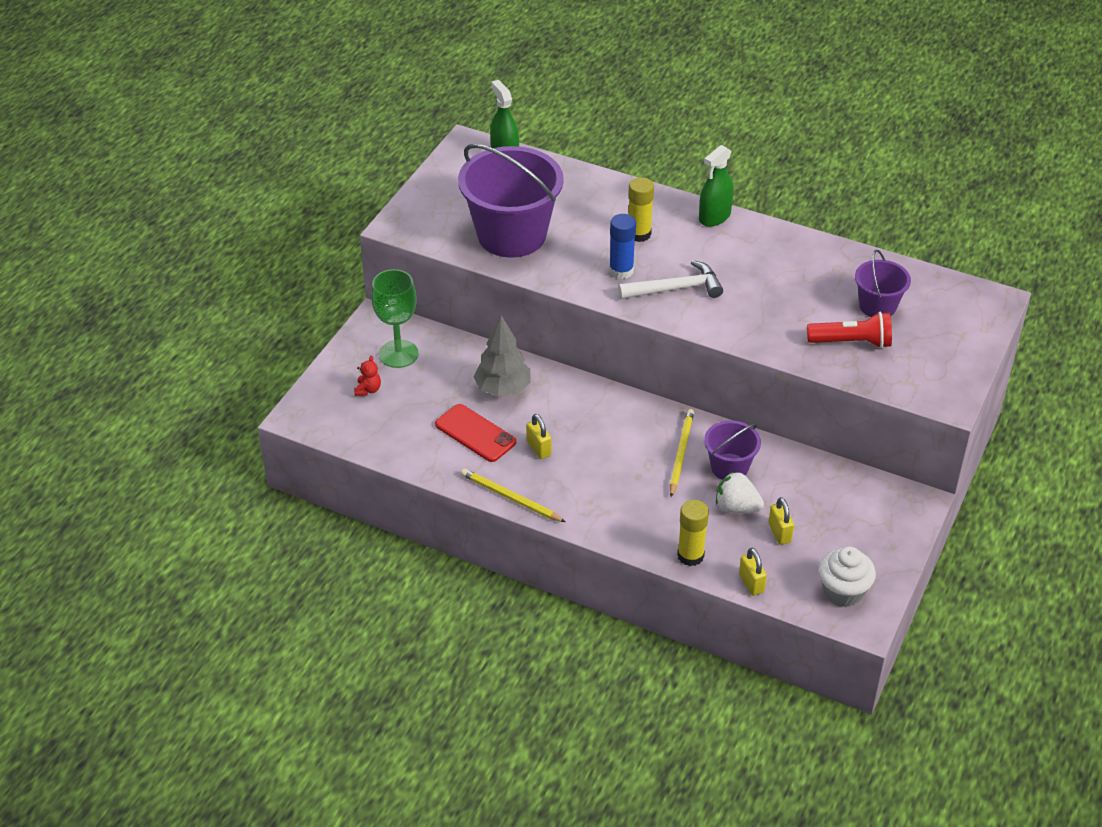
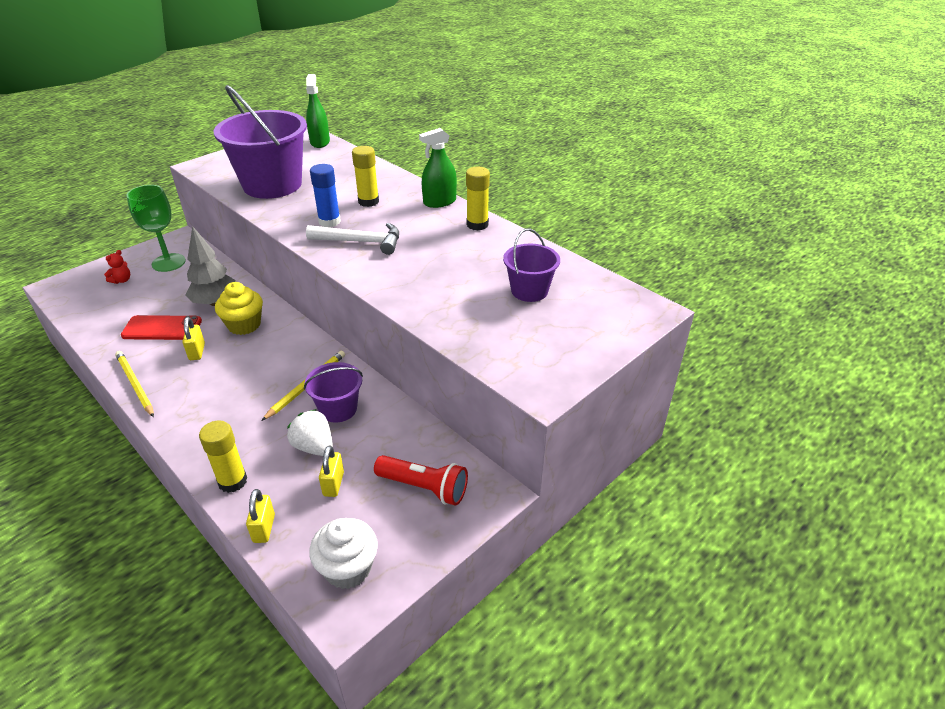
camera: 20 degrees right, 5 degrees down
(475, 433) = (162, 328): red phone -> red phone turned 60 degrees counterclockwise
(559, 407) = (244, 325): none -> yellow cupcake
(775, 238) = (477, 224): none -> yellow glue stick
(852, 342) = (481, 314): red flashlight -> red flashlight (424, 487)

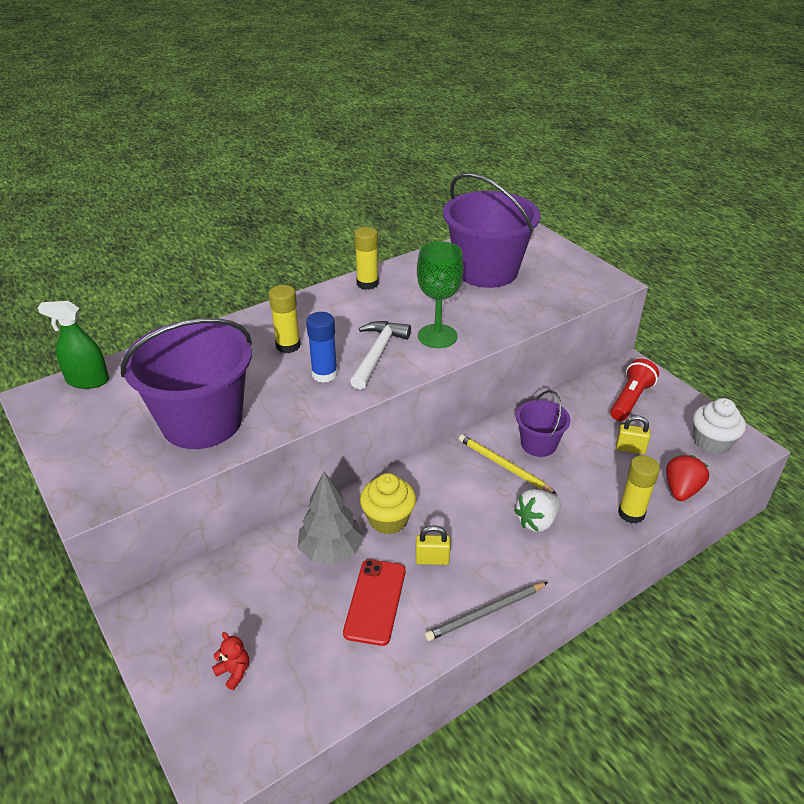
camera: 80 degrees left, 0 degrees up
(135, 385) = (486, 613): yellow pencil -> grey pencil
(168, 262) = (205, 616): green goblet -> green goblet (437, 336)
(264, 528) = (681, 490): yellow padlock -> red strawberry
(314, 447) = (587, 460): white strawberry -> white strawberry (537, 521)
(439, 202) = (311, 300): green spray bottle -> none
(529, 291) = (486, 271): purple bucket -> purple bucket, size x1.96

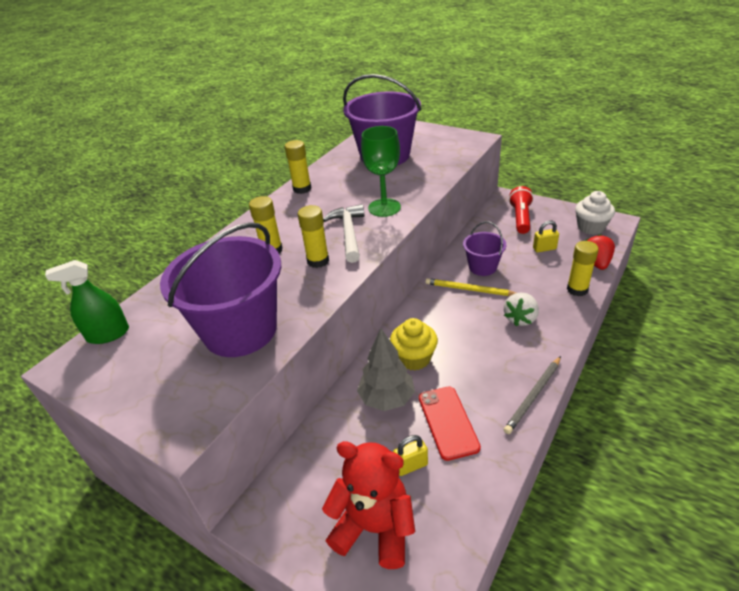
camera: 20 degrees left, 0 degrees up
(234, 672) = (374, 528): red teddy bear -> red teddy bear, size x2.48
(324, 374) = (318, 261): blue glue stick -> yellow glue stick
(432, 559) = (467, 374): yellow padlock -> yellow padlock (411, 466)

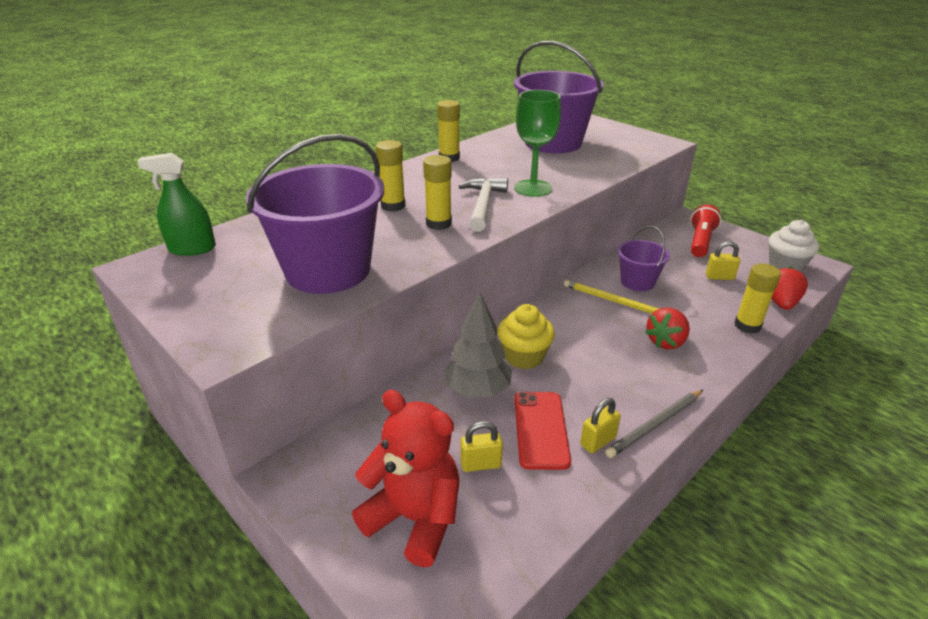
camera: 10 degrees right, 5 degrees down
(495, 422) = (598, 441): none -> yellow padlock
(520, 318) = (666, 342): white strawberry -> red strawberry

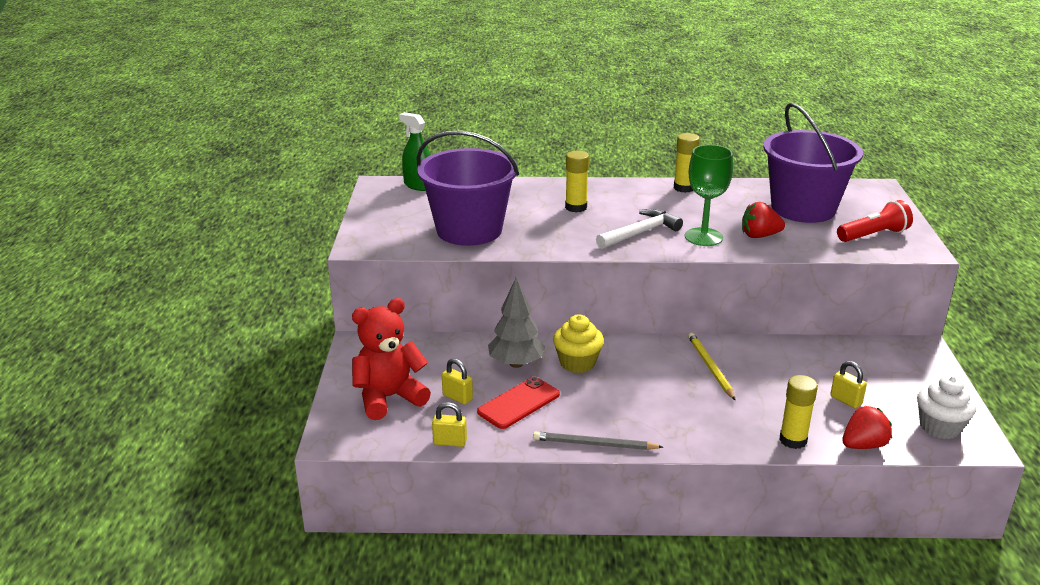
camera: 45 degrees right, 5 degrees down
(415, 518) = (389, 398): red teddy bear -> red teddy bear turned 105 degrees counterclockwise
(438, 223) = (584, 232): yellow glue stick -> none
(598, 441) = (542, 429): yellow padlock -> yellow padlock (450, 442)
(637, 282) = (758, 366): purple bucket -> none
(666, 342) = (699, 411): red strawberry -> red strawberry (759, 236)
(700, 241) = (889, 368): red flashlight -> red flashlight (873, 235)

